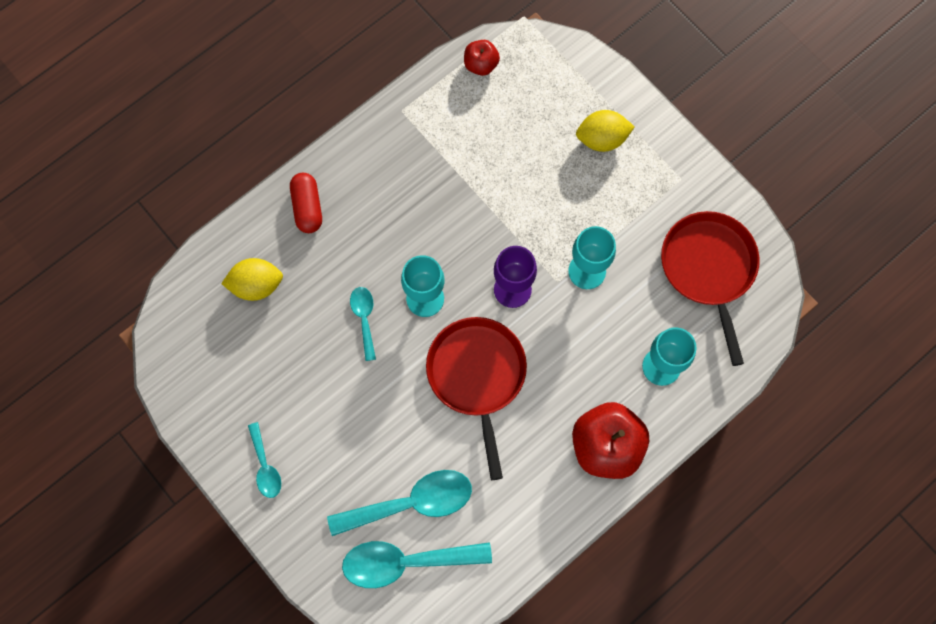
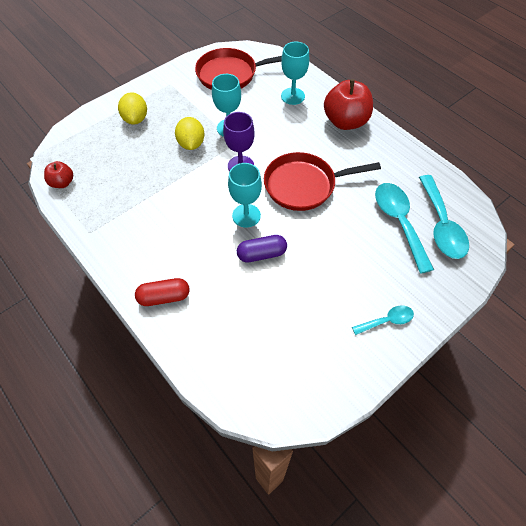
camera: 90 degrees left, 15 degrees down
(256, 285) = (231, 334): yellow lemon -> yellow lemon (191, 144)
(364, 318) = (261, 254): turquoise spoon -> purple capsule

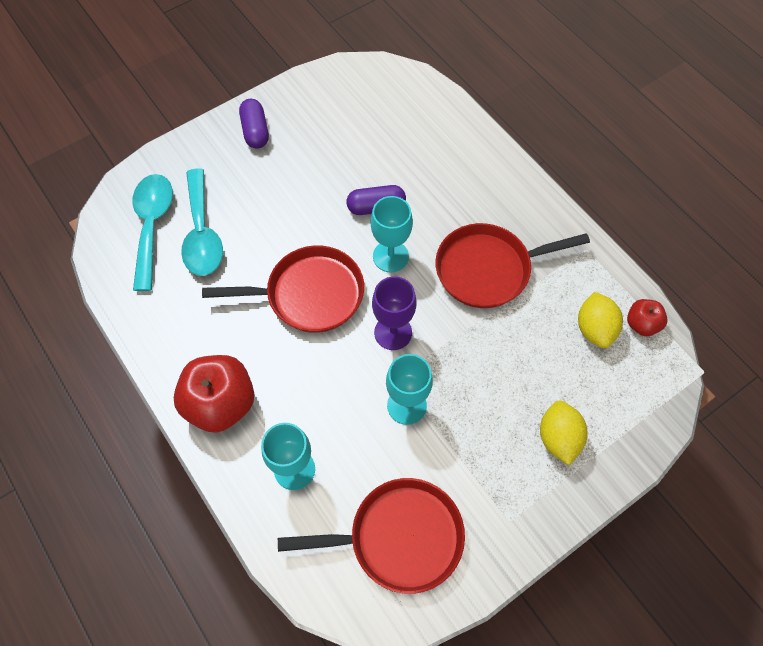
camera: 175 degrees left, 5 degrees up
(164, 297) = (486, 169): red capsule -> none
(170, 211) = (488, 269): none -> red pan
(191, 144) = (465, 378): yellow lemon -> yellow lemon (594, 329)
(387, 320) = (255, 131): turquoise spoon -> purple capsule

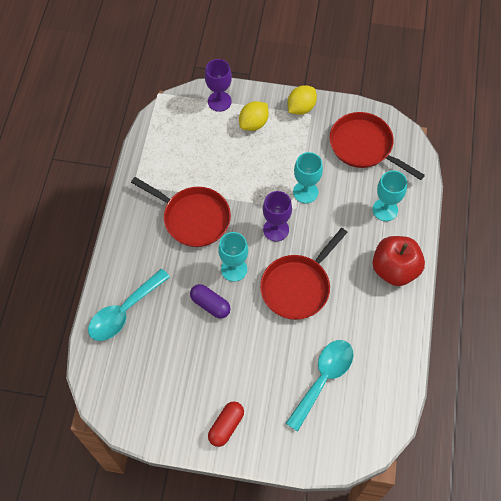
camera: 135 degrees left, 0 degrees up
(152, 225) = (348, 412): turquoise spoon -> turquoise spoon (124, 311)
(255, 131) = (226, 426): purple capsule -> red capsule
(309, 294) = (298, 286): red pan -> red pan turned 90 degrees counterclockwise
(594, 329) = (180, 148): yellow lemon -> yellow lemon (301, 108)
(629, 429) = (219, 101): none -> purple goblet
(641, 324) = (156, 132): red apple -> none

